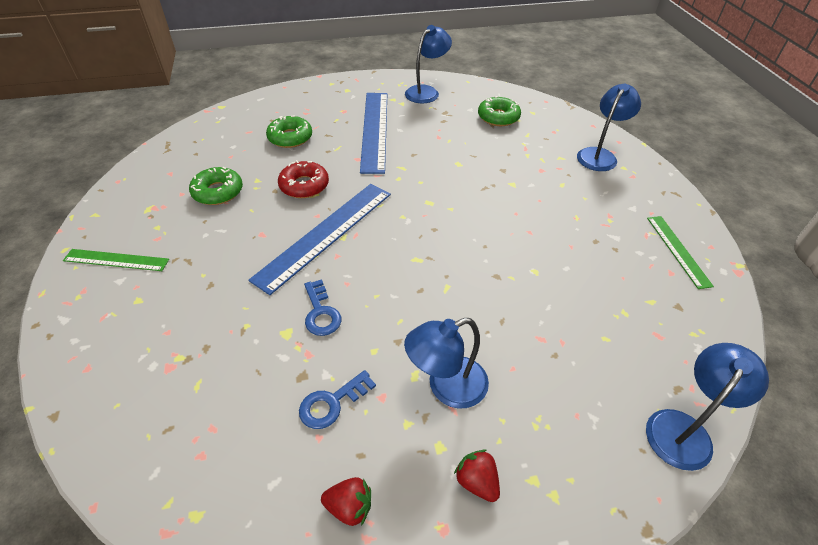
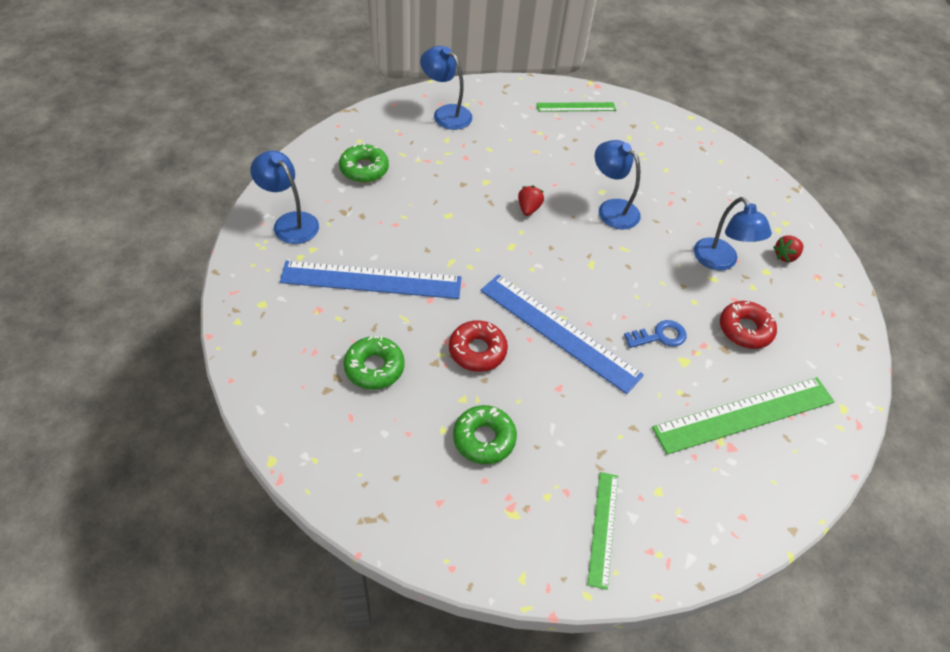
camera: 90 degrees left, 5 degrees up
(207, 386) = (744, 415): none -> green ruler
(332, 403) = (745, 329): blue key -> red donut
(349, 507) = (816, 321): red strawberry -> red strawberry (528, 208)
(684, 429) = (730, 155): blue lamp -> blue lamp (611, 209)

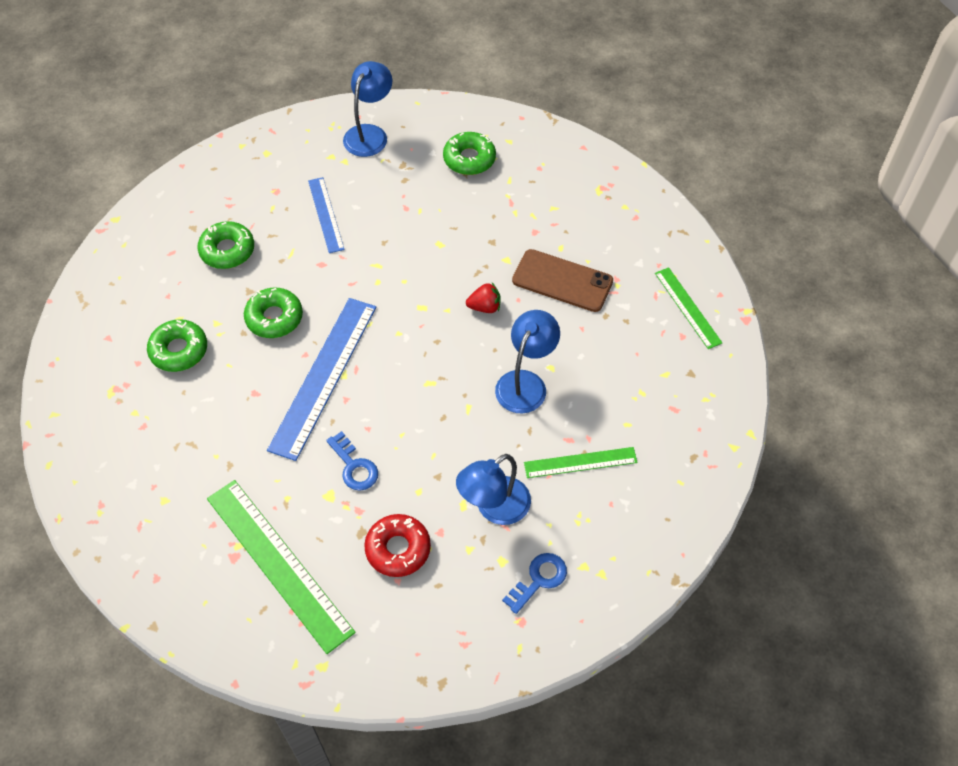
camera: 75 degrees right, 5 degrees up
(371, 280) = (325, 214): blue ruler -> blue ruler, size x0.55
(446, 113) = (596, 194): blue lamp -> none
(477, 351) = (274, 318): red donut -> green donut
(522, 158) = (562, 281): none -> brown phone
(603, 528) = (114, 462): green ruler -> green ruler (580, 462)
(785, 256) = (539, 580): red strawberry -> blue key

